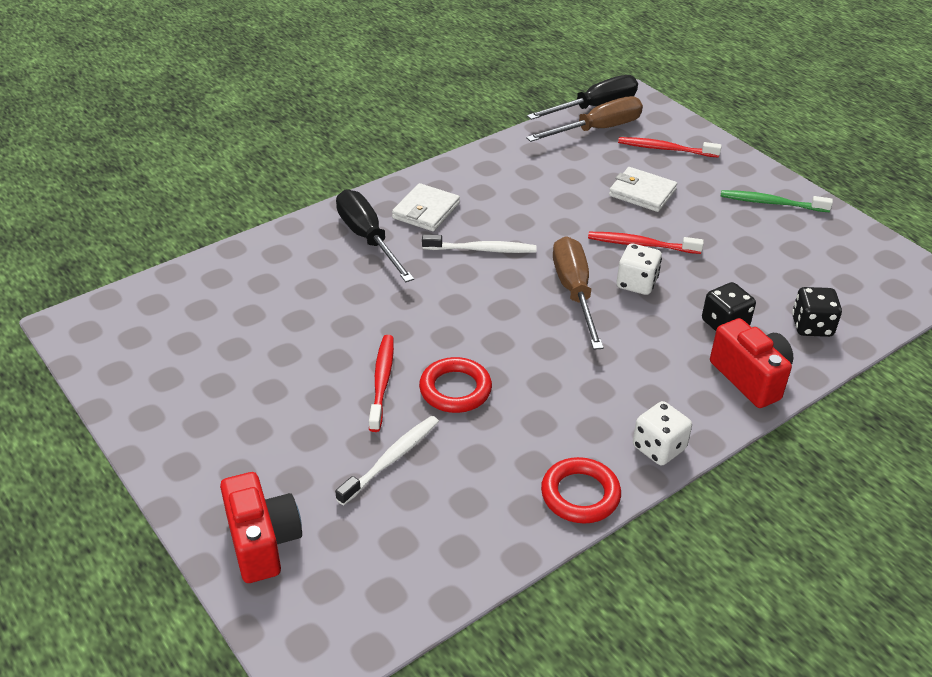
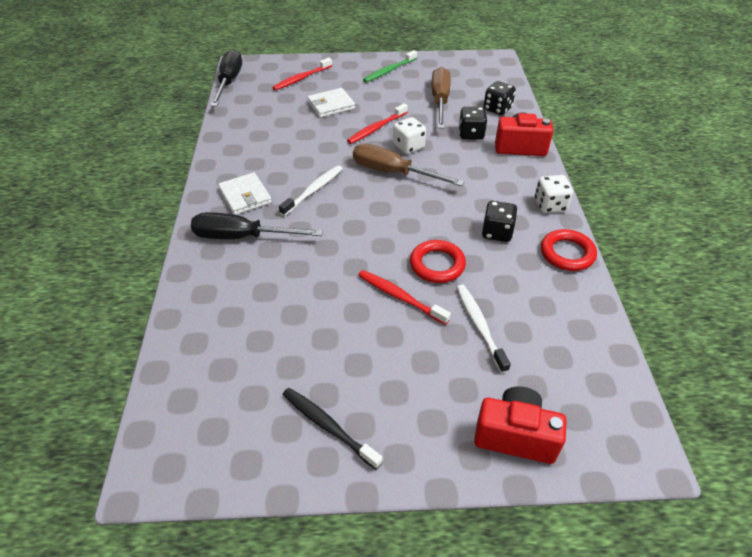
camera: 55 degrees left, 5 degrees up
(185, 403) = (328, 426): none -> black toothbrush
(557, 418) = (497, 232): none -> black dice
(597, 129) = (252, 91): brown screwdriver -> brown screwdriver (440, 101)

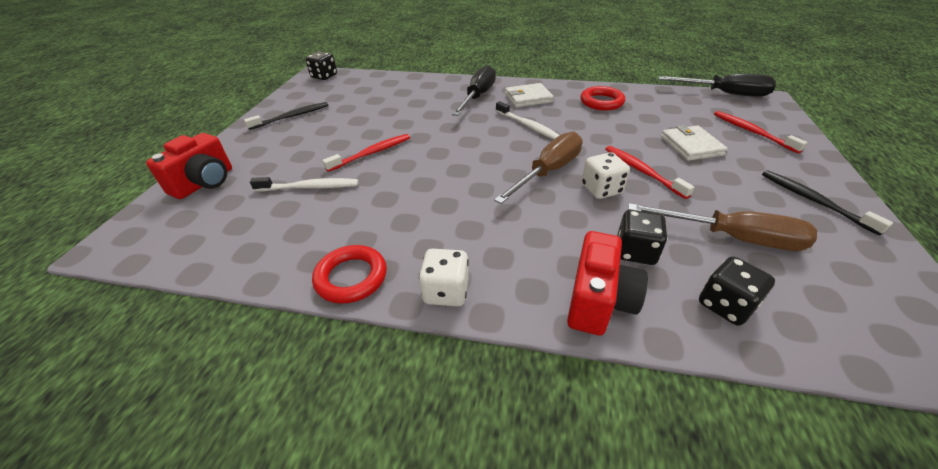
camera: 105 degrees right, 5 degrees down
(389, 71) = (813, 201): green toothbrush -> black toothbrush
(437, 264) = (395, 177): red ring -> red ring (601, 102)
(497, 232) = (418, 226): black dice -> black dice (324, 76)

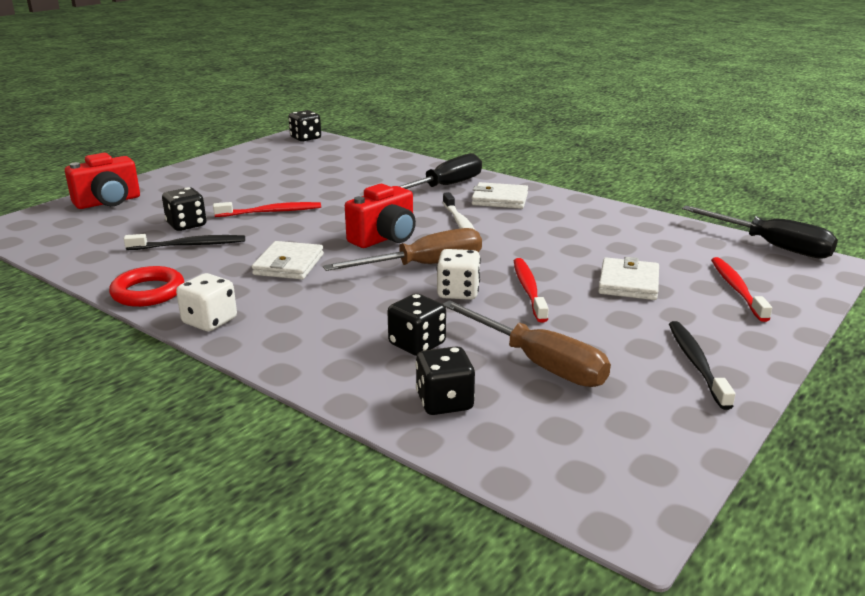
camera: 25 degrees right, 15 degrees down
(292, 117) = (234, 167): black toothbrush -> black toothbrush (189, 245)
(309, 187) = (186, 225): white toothbrush -> black dice
(445, 203) = (289, 264): none -> white wallet
(598, 301) = (329, 364): red camera -> red camera (385, 238)
(601, 102) = (584, 220): red ring -> none

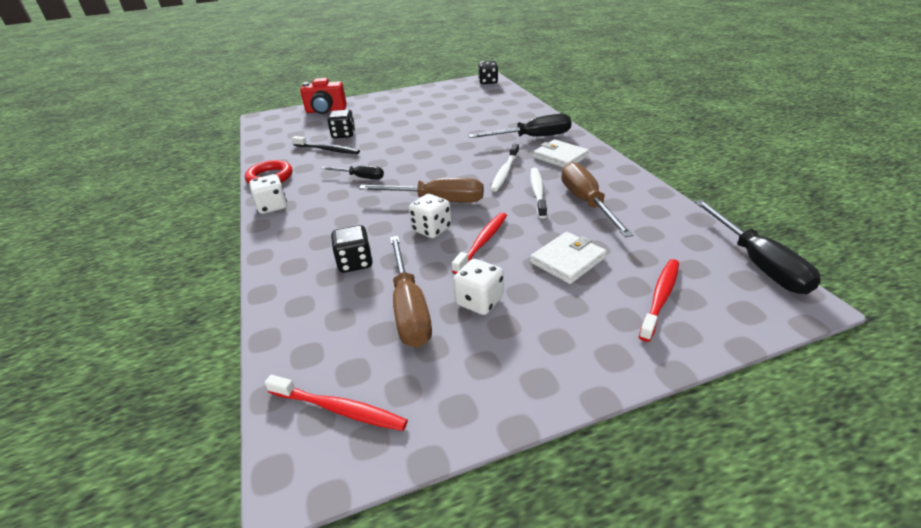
camera: 35 degrees right, 10 degrees up
(271, 212) = (399, 135): red toothbrush -> red toothbrush (339, 409)
(289, 264) = (360, 177): white wallet -> black screwdriver
(385, 238) = (440, 172): red camera -> none
(444, 402) = (313, 315): black dice -> none
(521, 235) = (537, 192): none -> white toothbrush
(580, 233) = (586, 202): none -> brown screwdriver
(596, 336) = (479, 301): none -> white dice
(696, 363) = (526, 358): black toothbrush -> none

